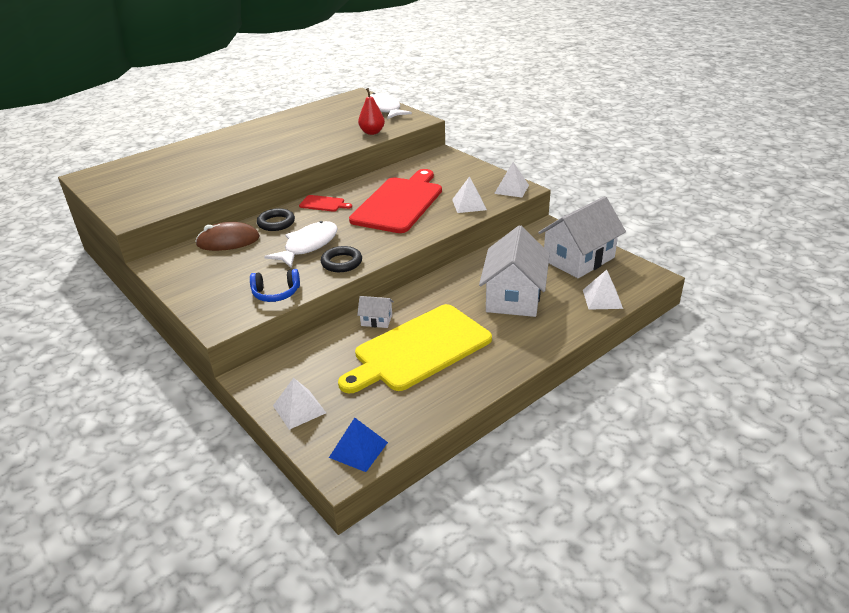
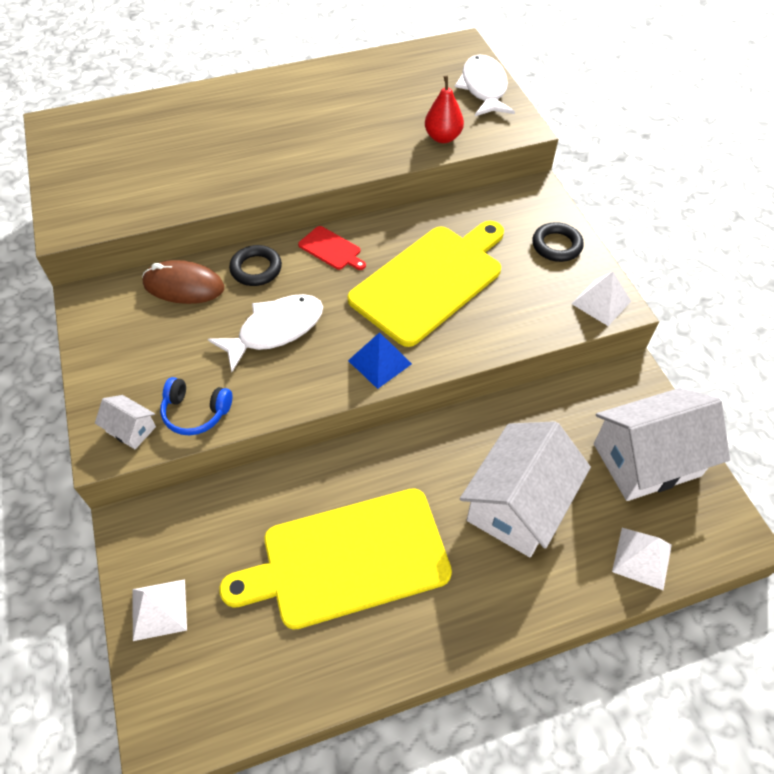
camera: 20 degrees right, 20 degrees up
(341, 262) = (302, 380): black ring -> black ring (556, 245)
(358, 450) = (195, 715): blue pyramid -> blue pyramid (379, 362)
(376, 320) = (319, 480): white house -> white house (131, 429)
(399, 203) = (430, 281): red cutting board -> yellow cutting board
(469, 204) = (524, 316): white pyramid -> none

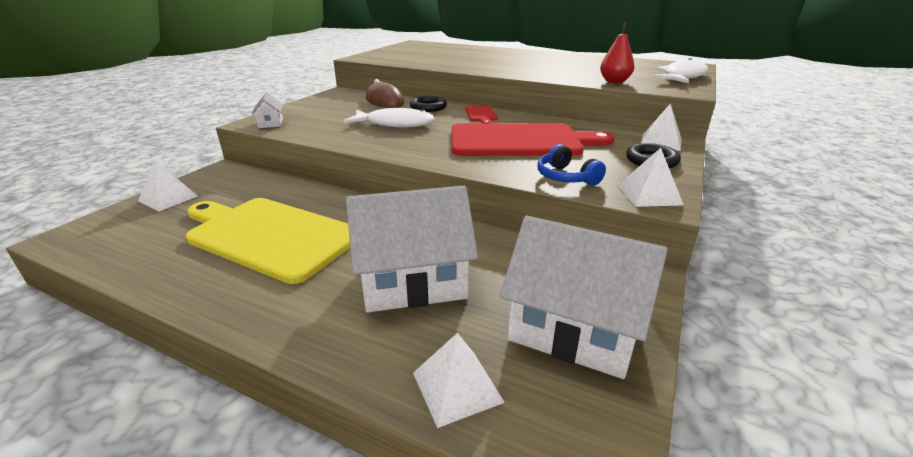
camera: 45 degrees right, 25 degrees down
(196, 412) = (304, 130): blue headphones -> blue headphones (566, 177)
(379, 362) = (425, 152): blue pyramid -> none
(430, 281) = (520, 141): yellow cutting board -> red cutting board
(533, 205) = (661, 142): none -> white pyramid

